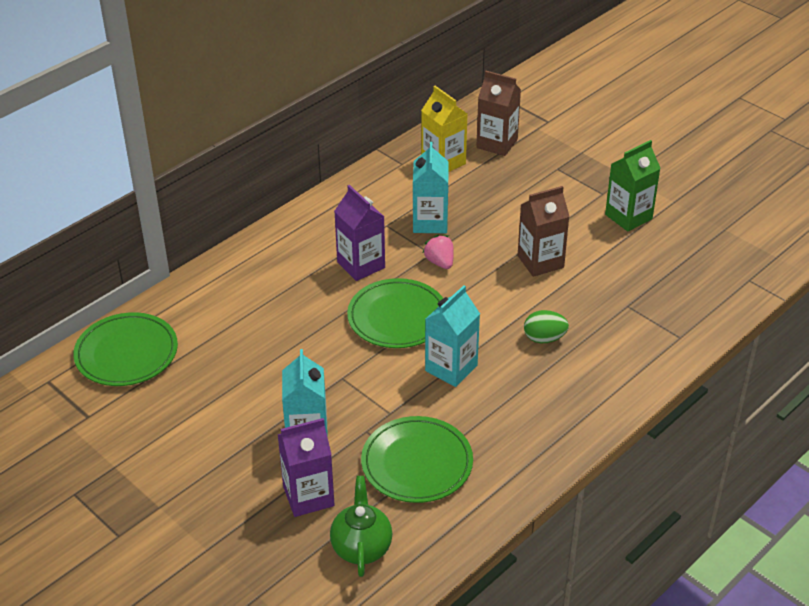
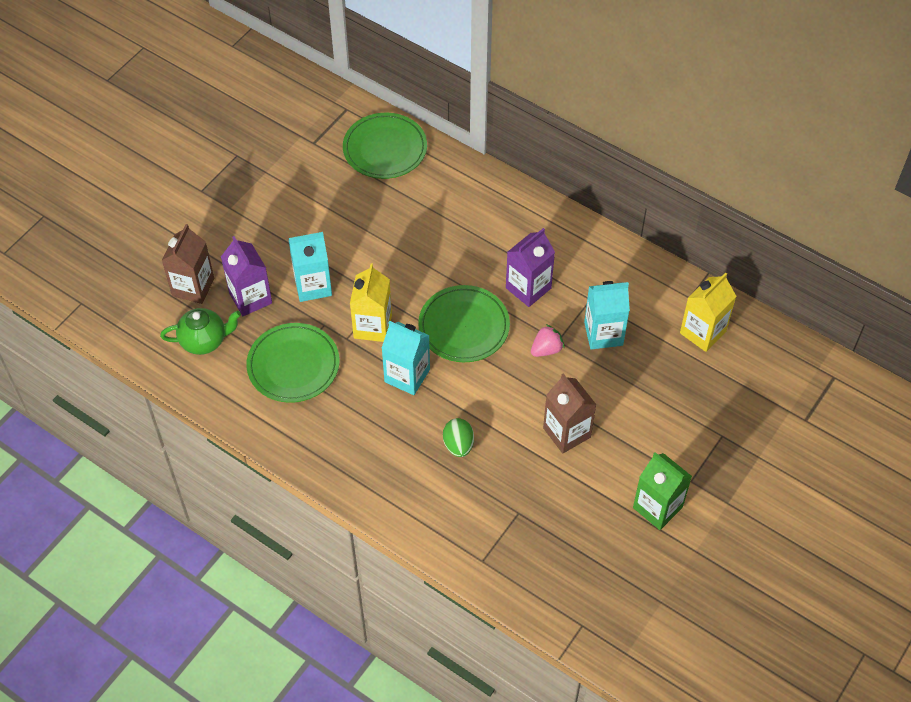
camera: 80 degrees right, 15 degrees up
(379, 389) = (372, 326): none -> yellow carton
(497, 143) = (749, 376): brown carton -> brown carton (193, 287)

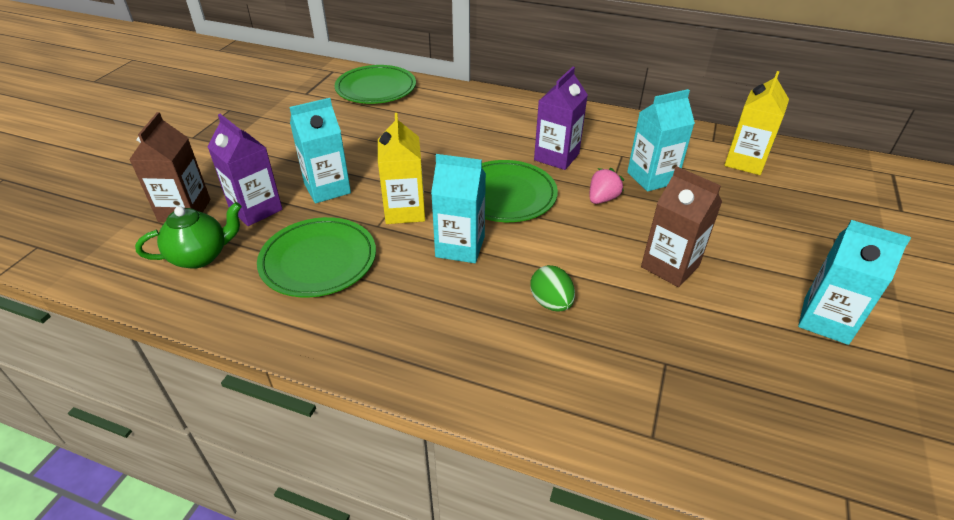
camera: 15 degrees left, 15 degrees down
(657, 507) = (825, 320): green carton -> turquoise carton

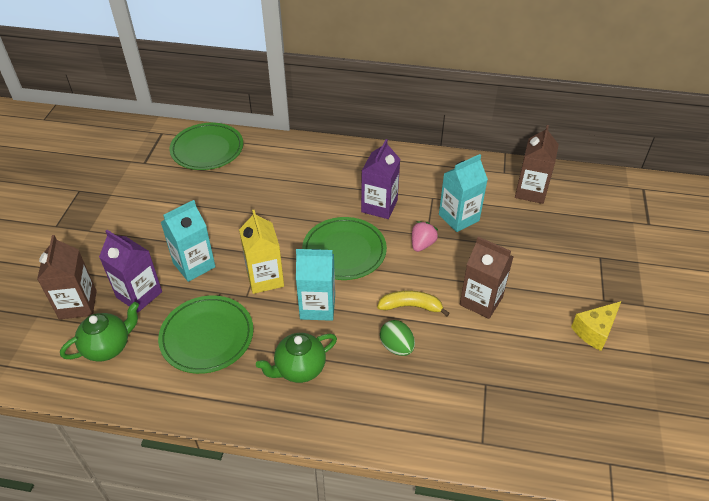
camera: 10 degrees left, 5 degrees up
(421, 310) = (299, 369): none -> green teapot
(577, 261) = (411, 306): none -> yellow banana
(745, 162) = (530, 191): yellow carton -> brown carton
(825, 320) = (594, 331): turquoise carton -> yellow cheese

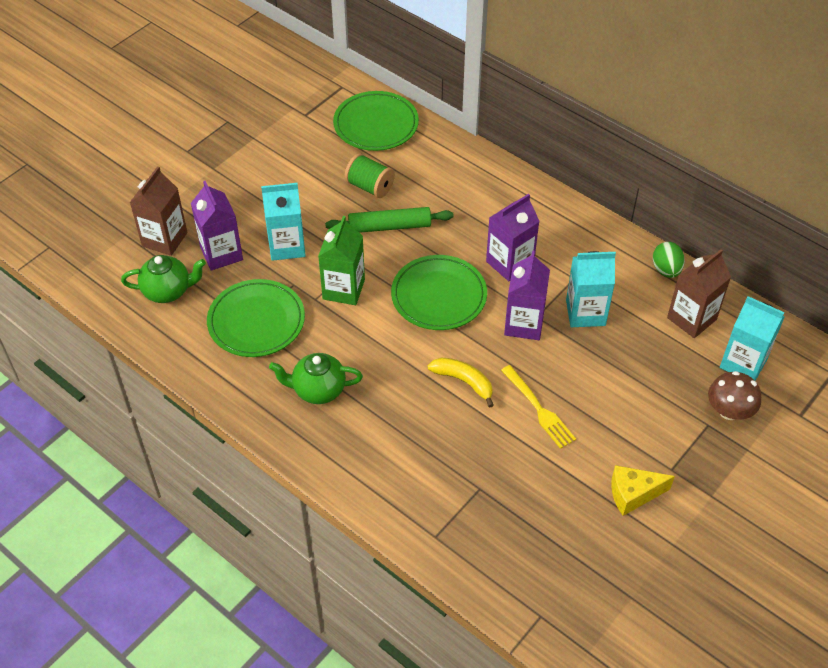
camera: 30 degrees right, 5 degrees up
(233, 194) = (370, 187): none -> green spool
(265, 278) = (343, 289): yellow carton -> green carton
(269, 217) = (389, 226): none -> green rolling pin
(317, 307) = (374, 340): turquoise carton -> turquoise carton (743, 363)
(396, 347) = (421, 413): green egg -> green egg (666, 270)
(422, 244) = (524, 324): pink strawberry -> purple carton
(481, 301) = (539, 409): brown carton -> yellow fork
(605, 241) = (729, 411): none -> brown mushroom

